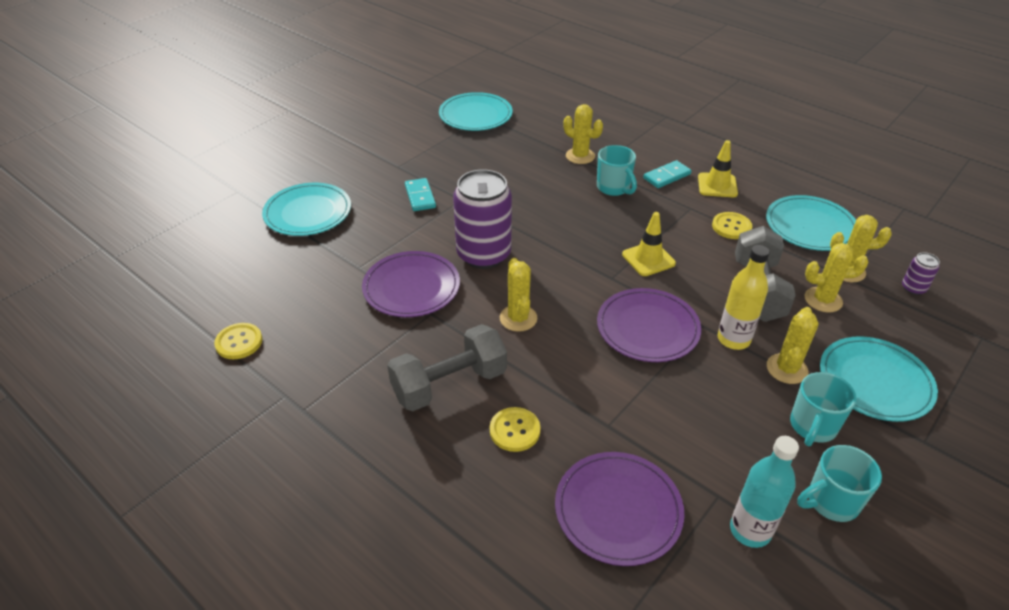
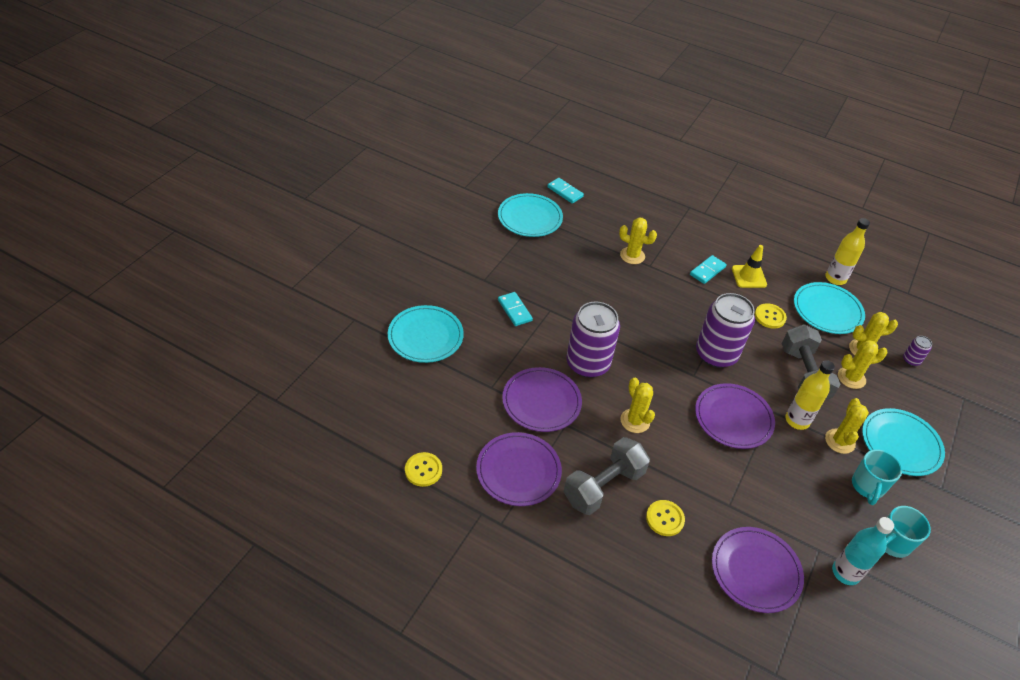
camera: 15 degrees left, 5 degrees up
(351, 355) = (518, 471): none -> purple plate
(525, 95) = (565, 192): none -> turquoise domino
(614, 188) = (669, 286): turquoise mug -> none
(648, 259) = (716, 354): yellow traffic cone -> purple can
(830, 195) = (835, 278): none -> yellow bottle

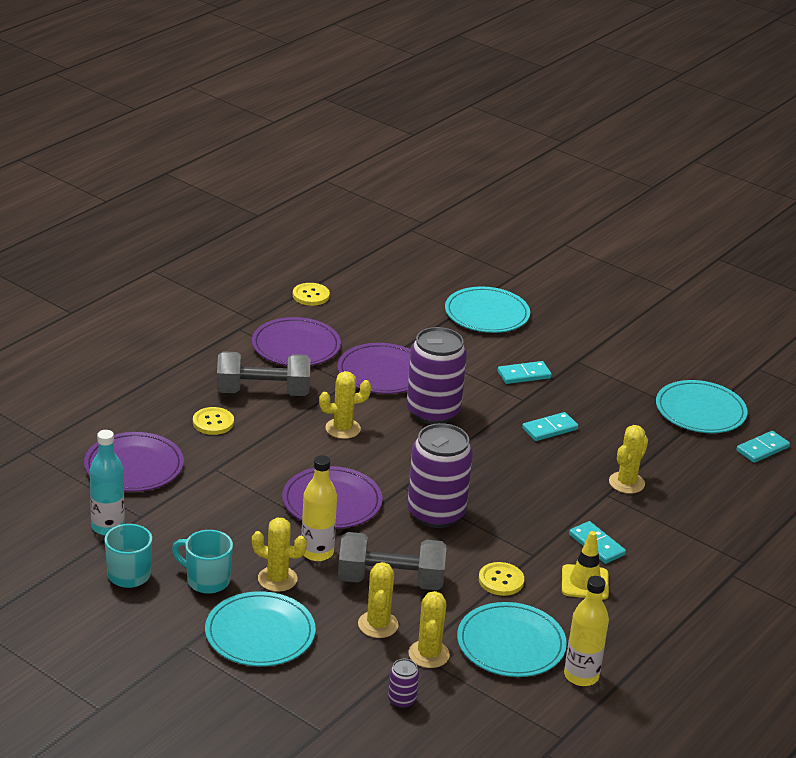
camera: 100 degrees right, 15 degrees down
(583, 294) = (549, 429): none -> turquoise domino
(603, 486) = (263, 392): grey dumbbell -> grey dumbbell turned 60 degrees counterclockwise

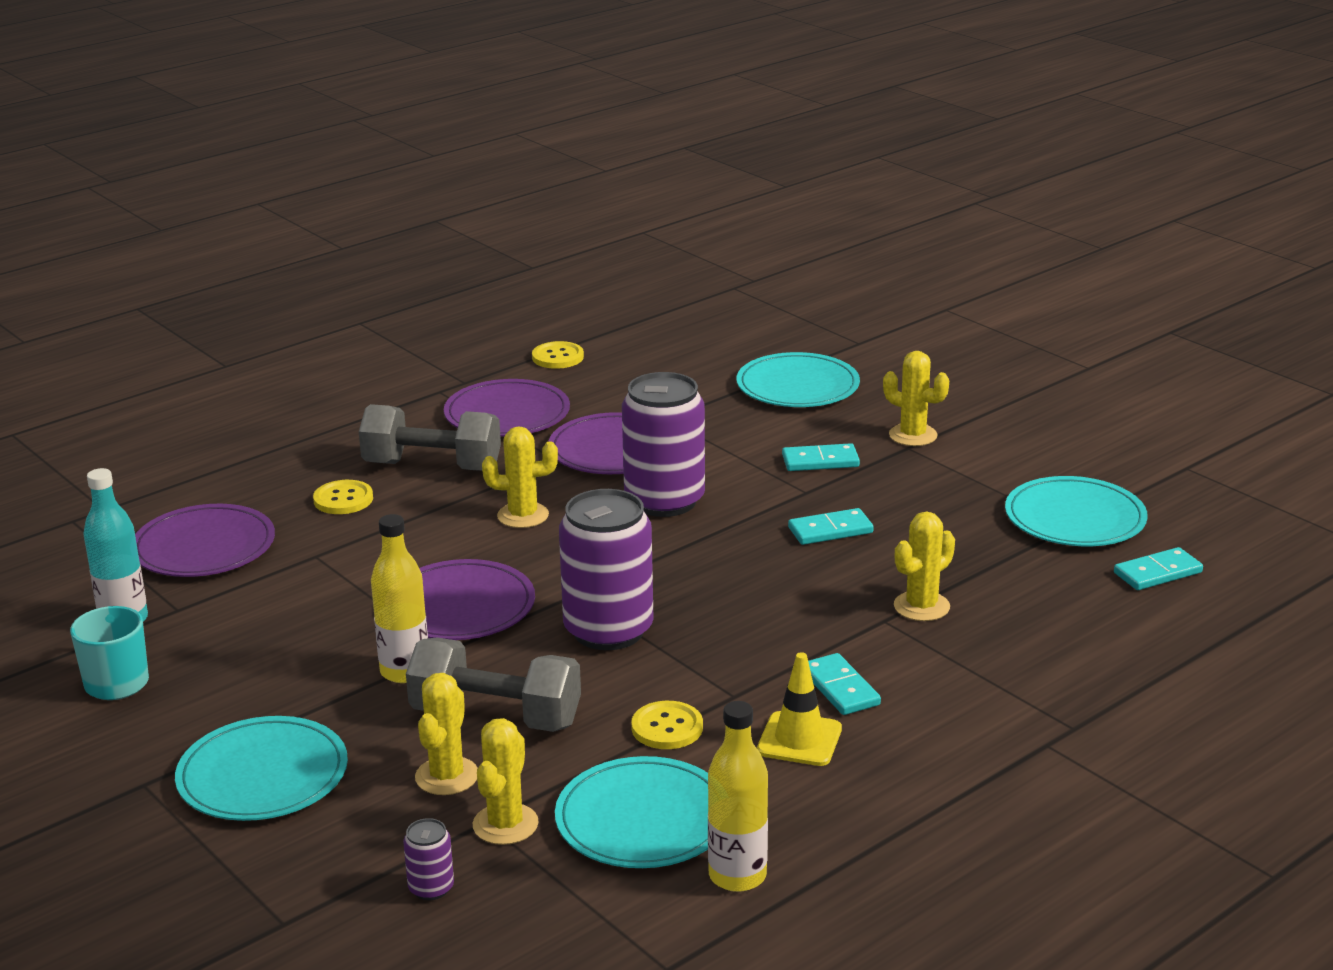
camera: 15 degrees right, 5 degrees down
(206, 580) = (223, 698): turquoise mug -> none
(277, 579) = (328, 703): yellow cactus -> yellow cactus (913, 435)

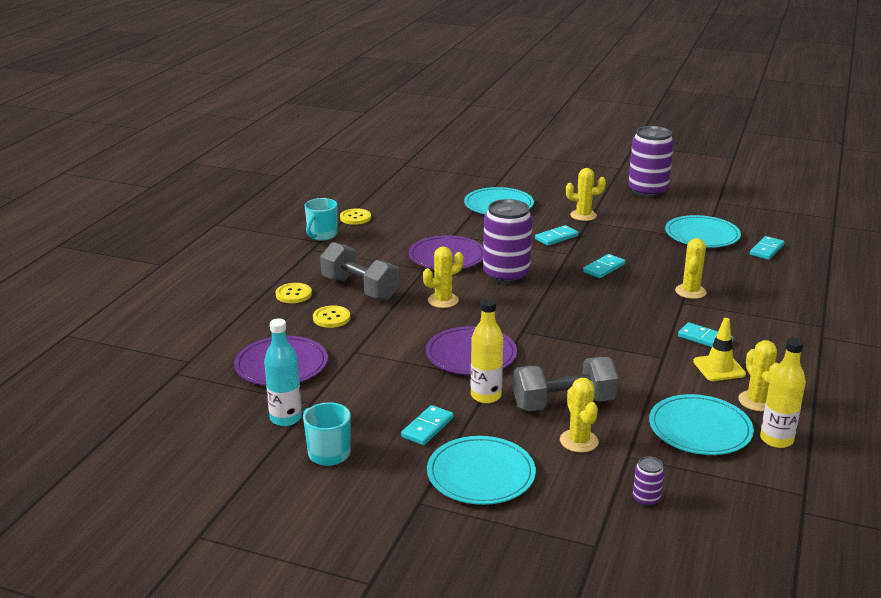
camera: 30 degrees left, 0 degrees up
(276, 689) = (427, 427): none -> turquoise domino
(432, 467) = (360, 288): grey dumbbell -> grey dumbbell turned 60 degrees clockwise
(478, 373) = (322, 235): none -> turquoise mug
(505, 824) = (639, 454): yellow cactus -> yellow cactus (756, 401)
(507, 414) = (366, 252): purple plate -> none
(608, 630) = (562, 344): purple can -> purple can (648, 191)
(667, 728) = (653, 382): yellow button -> yellow button (293, 294)

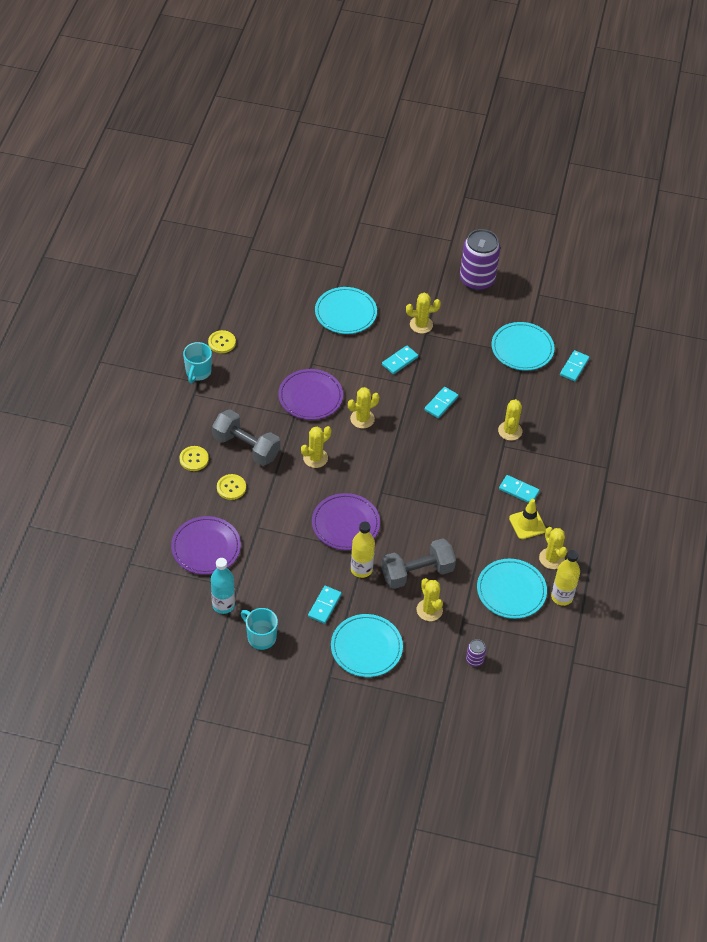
camera: 10 degrees left, 25 degrees up
(506, 275) = (362, 419): purple can -> yellow cactus

